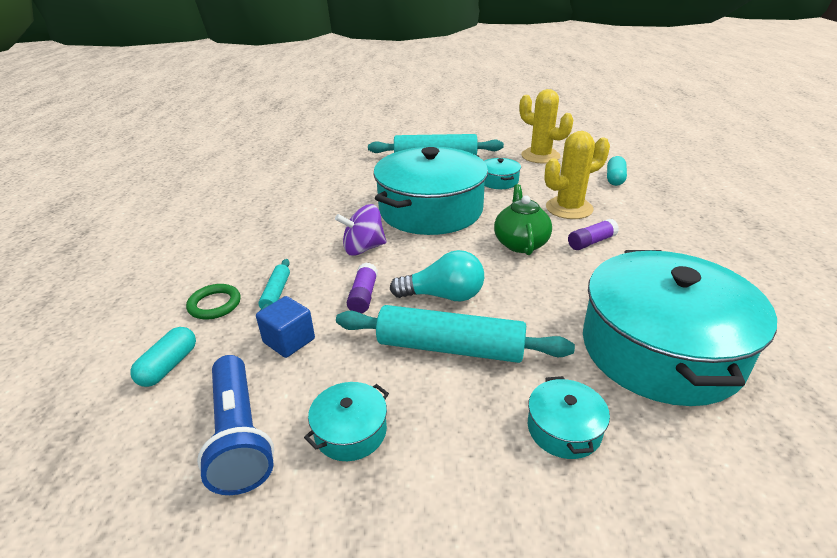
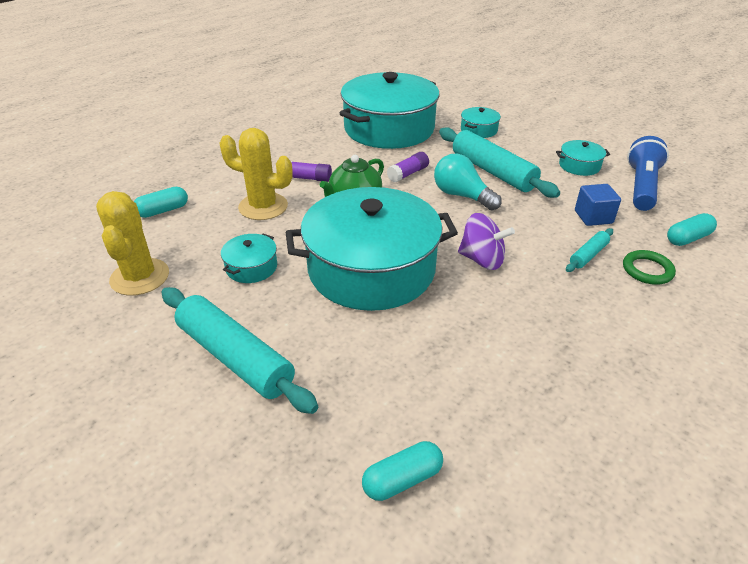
camera: 140 degrees left, 5 degrees up
(315, 161) = (402, 479): none -> turquoise capsule
(363, 296) = (518, 221): purple glue stick -> purple glue stick (408, 174)

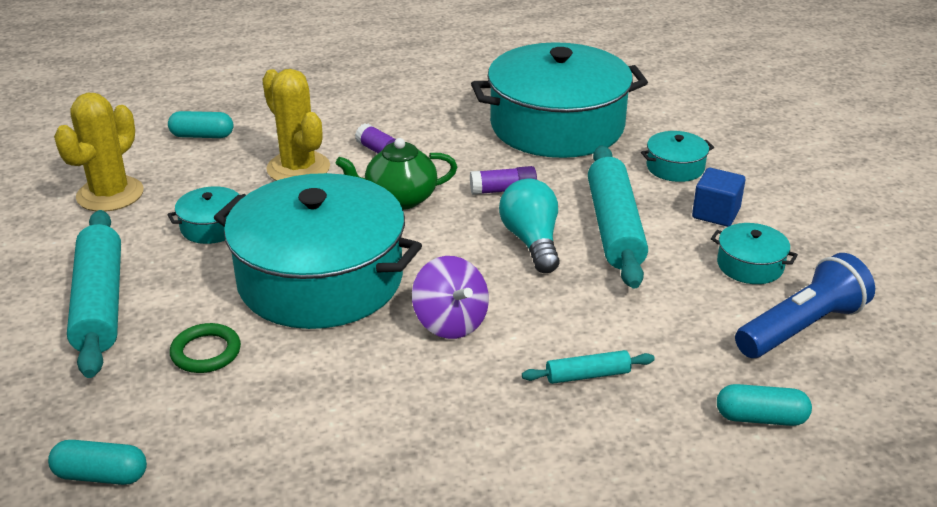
camera: 35 degrees right, 5 degrees down
(593, 217) = (666, 335): blue cube -> blue cube (716, 213)
(647, 270) = (638, 426): green ring -> green ring (206, 352)

